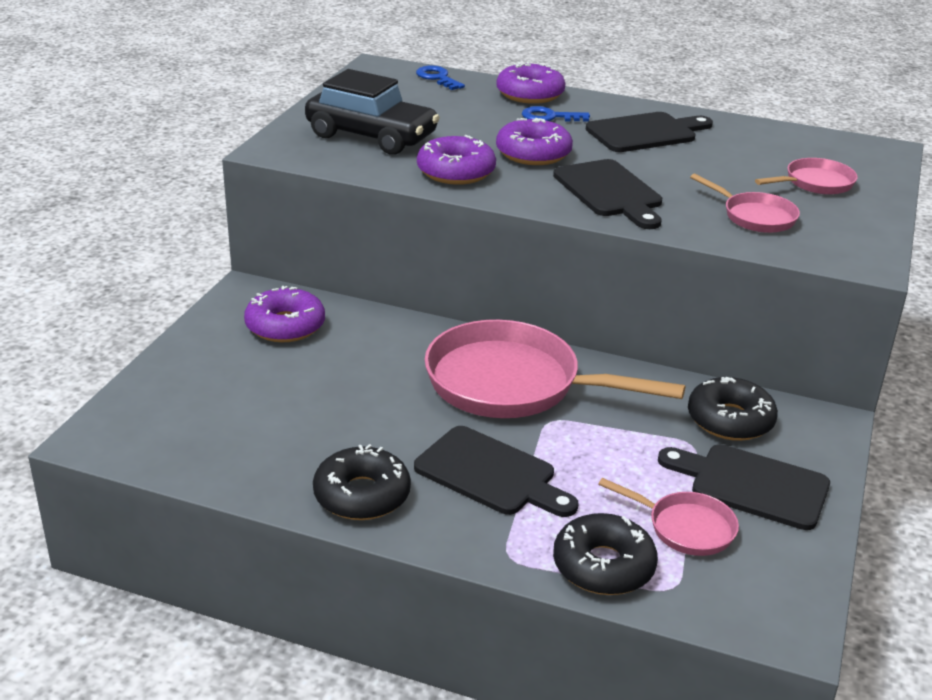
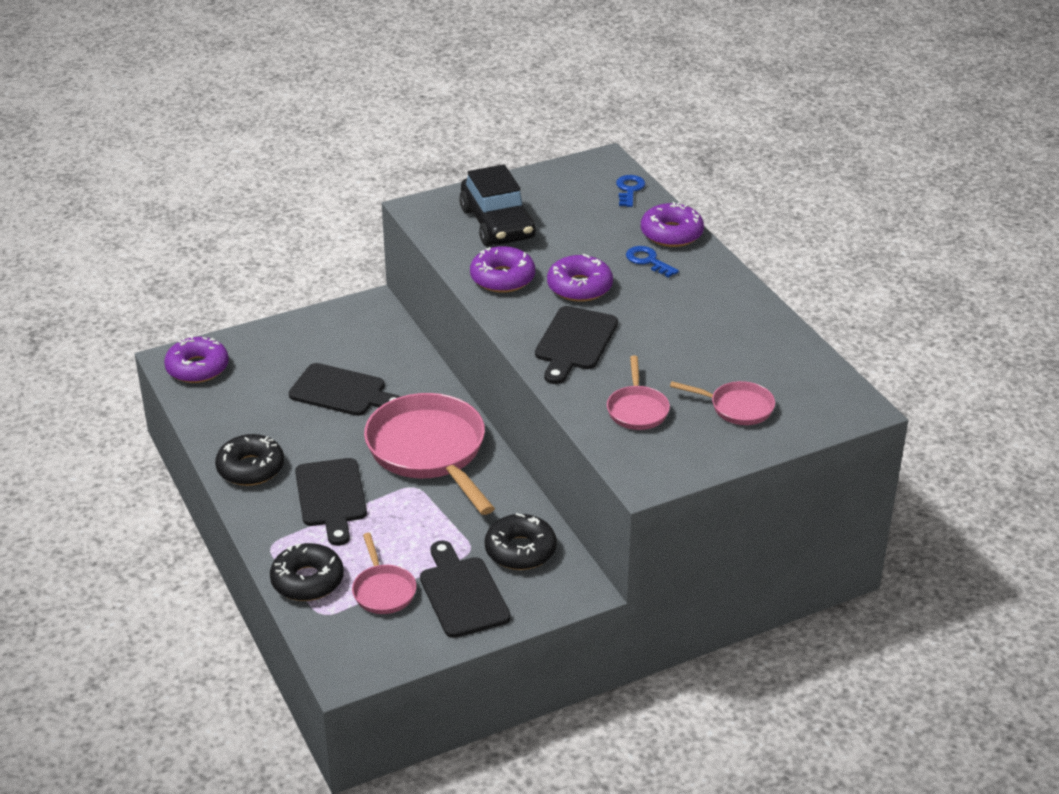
camera: 45 degrees right, 5 degrees up
(285, 326) = (359, 341): purple donut -> purple donut (197, 368)
(645, 133) = (694, 306): black cutting board -> black cutting board (342, 391)

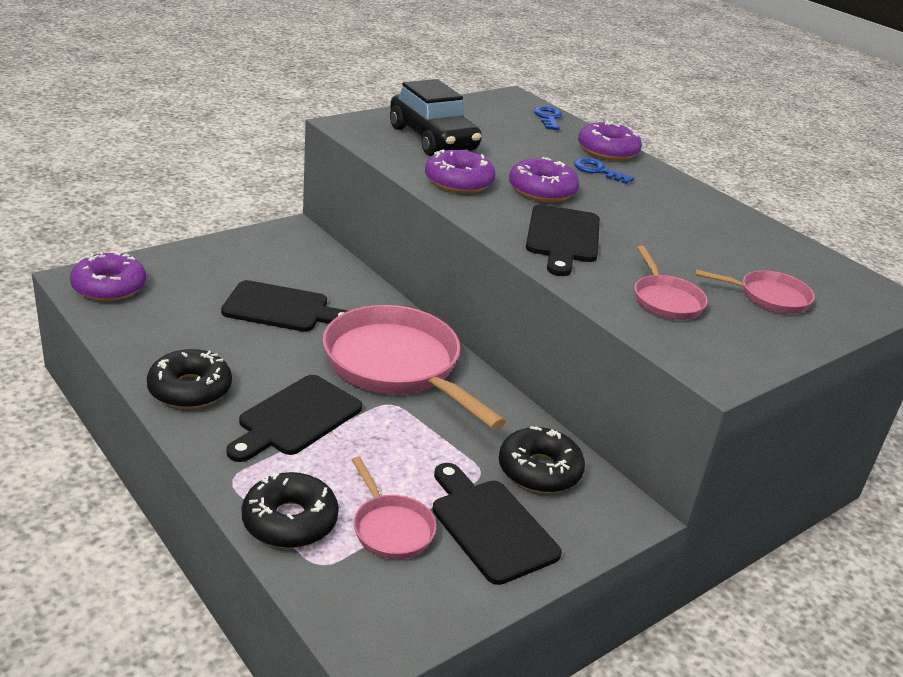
camera: 15 degrees left, 5 degrees down
(331, 497) = (296, 418): black cutting board -> black cutting board turned 60 degrees clockwise

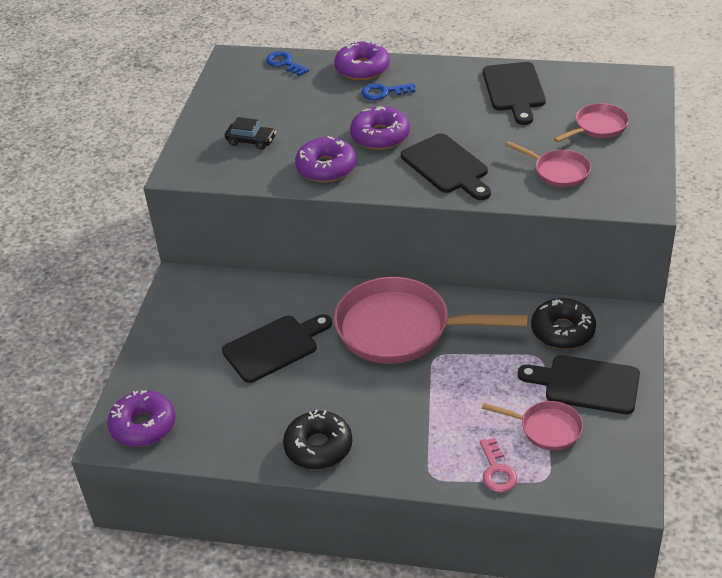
camera: 35 degrees left, 10 degrees up
(290, 521) = (497, 471): black donut -> pink key
(296, 418) = (403, 411): black cutting board -> black cutting board (514, 90)
(432, 139) = (251, 141): black car -> black car, size x0.48

